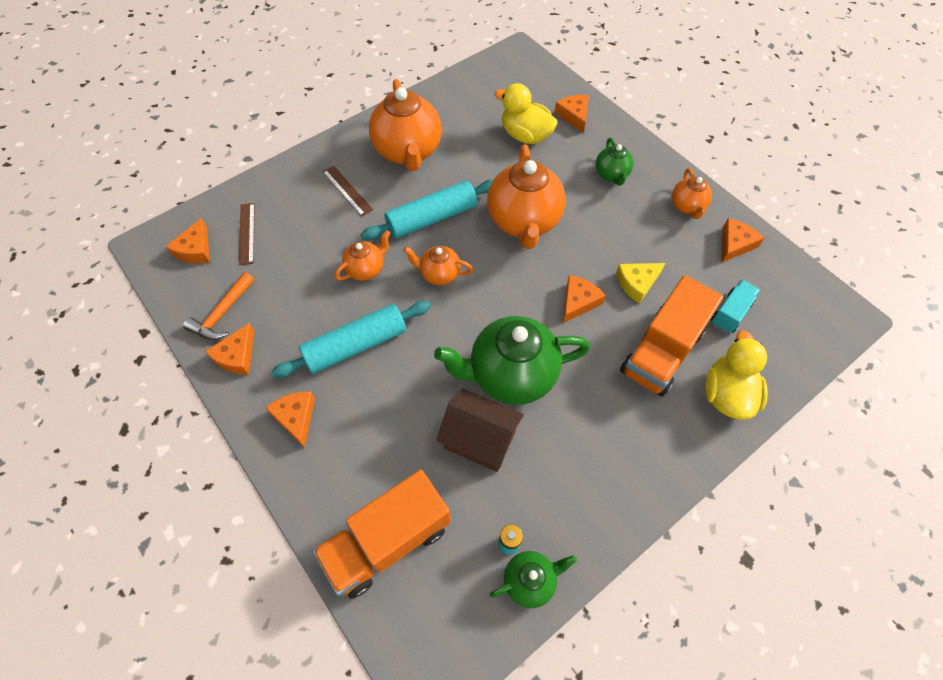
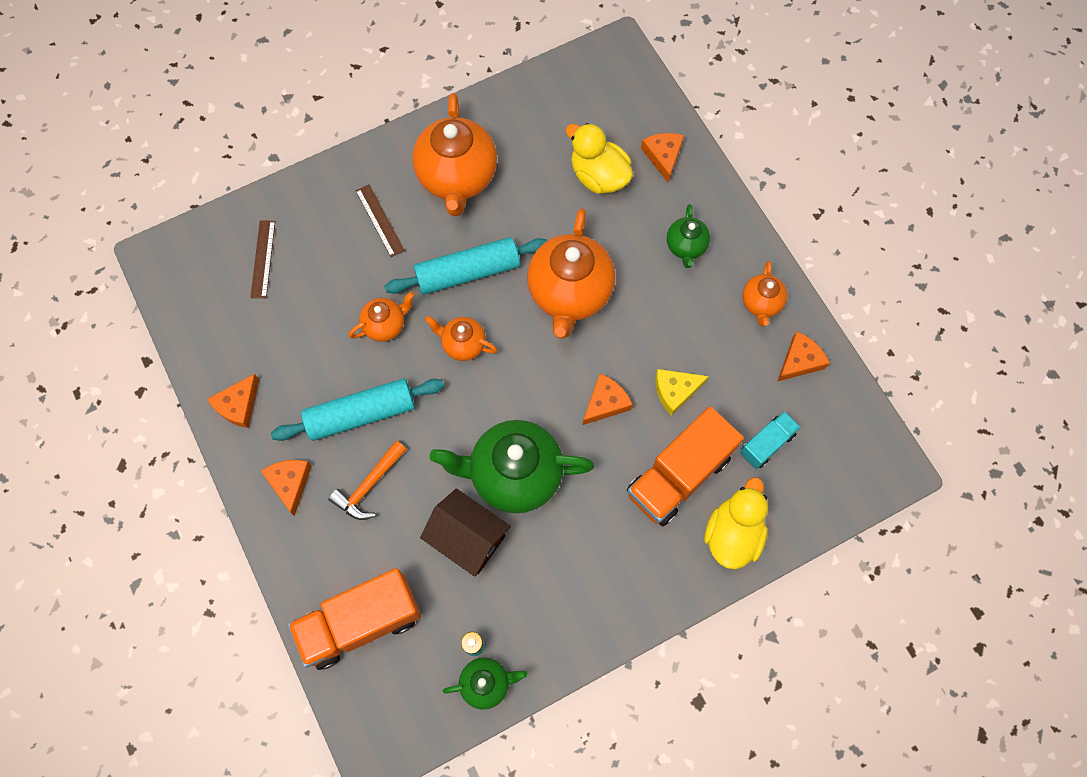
camera: 10 degrees right, 10 degrees up
(195, 249) = (206, 270): orange cheese -> none
(222, 313) = (228, 354): orange hammer -> orange hammer (369, 485)

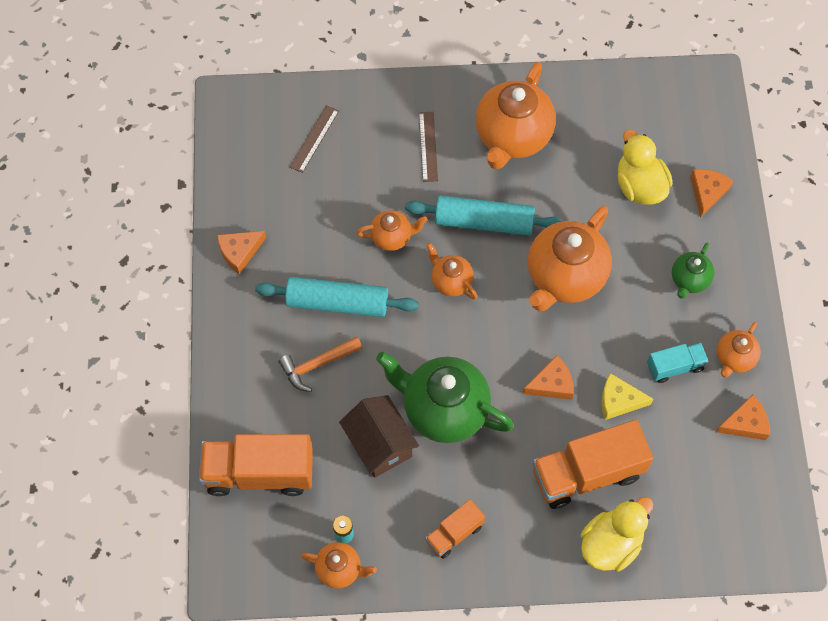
camera: 25 degrees right, 5 degrees down
(290, 483) = (253, 334): orange cheese -> none
(486, 683) = (340, 569): green teapot -> orange teapot
(581, 593) = (454, 533): none -> orange truck
(766, 444) = (679, 481): turquoise truck -> turquoise truck (675, 367)

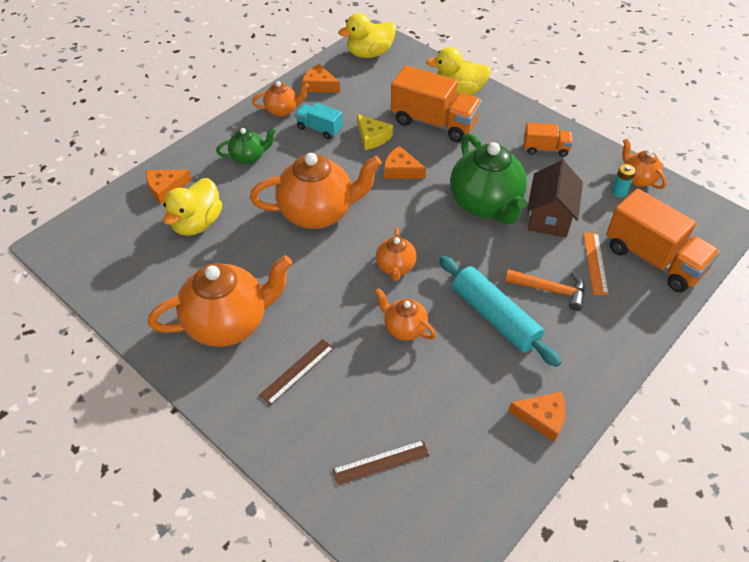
camera: 135 degrees left, 15 degrees down
(303, 425) = (595, 263): none -> orange ruler
(484, 221) = (325, 285): turquoise rolling pin -> none
(758, 519) = (369, 53): none -> yellow duck

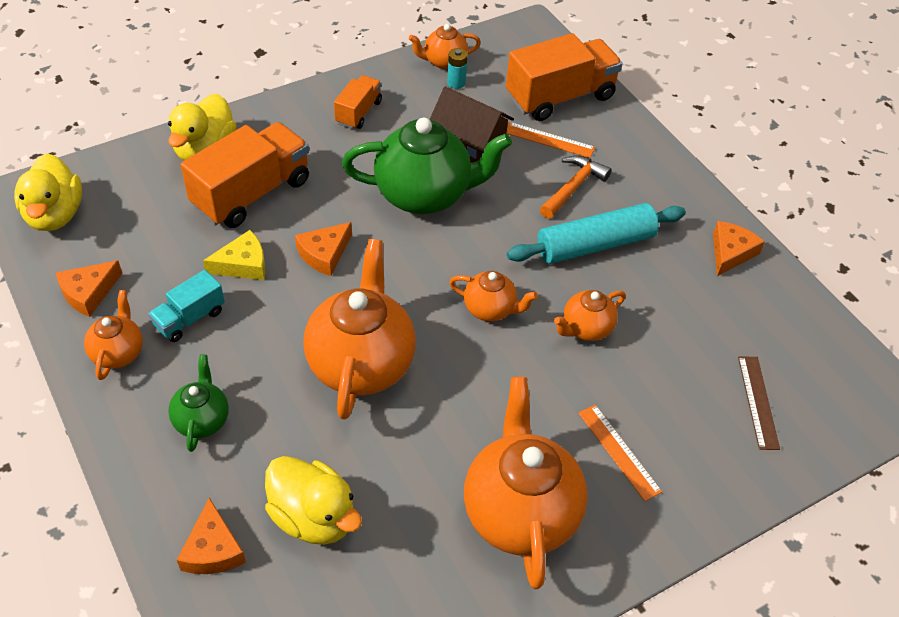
camera: 75 degrees left, 0 degrees up
(297, 371) = (619, 451): brown ruler -> orange ruler

